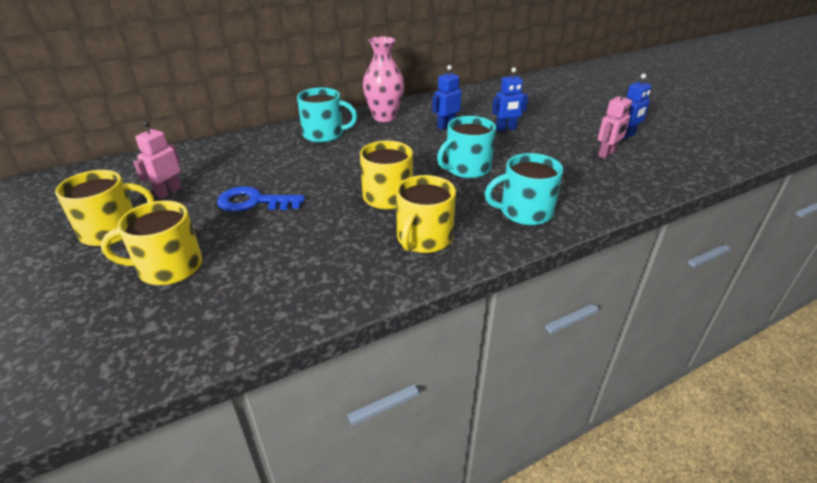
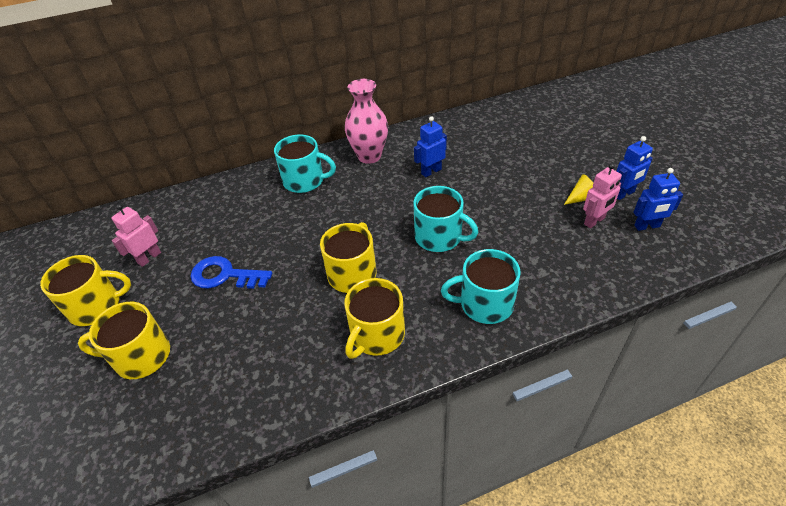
camera: 10 degrees right, 10 degrees up
(466, 168) = (439, 237): turquoise mug -> turquoise mug turned 120 degrees counterclockwise
(506, 129) = (494, 178): blue robot -> blue robot (647, 226)
(590, 140) = (582, 198): none -> yellow cone

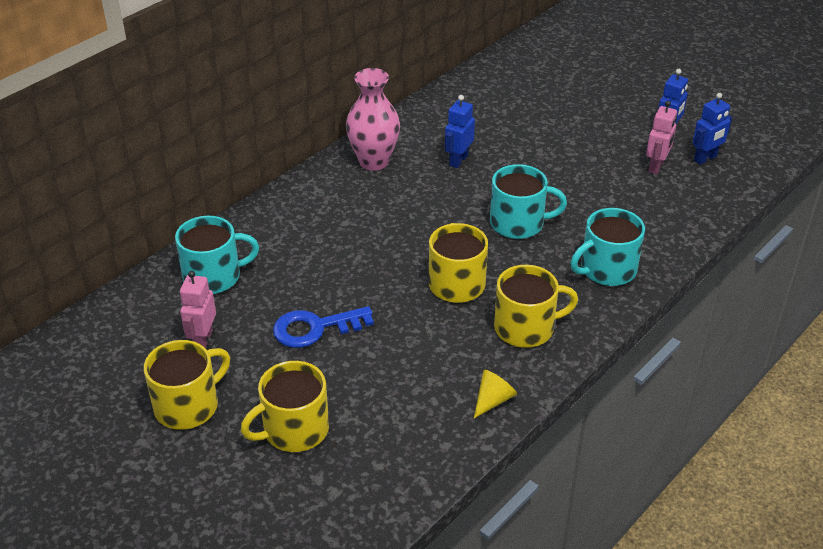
camera: 30 degrees left, 5 degrees down
(304, 181) = (319, 208): turquoise mug -> turquoise mug (213, 276)
(376, 335) = (525, 328): yellow mug -> yellow mug turned 105 degrees counterclockwise
(582, 198) = (631, 148): yellow cone -> yellow cone (493, 400)

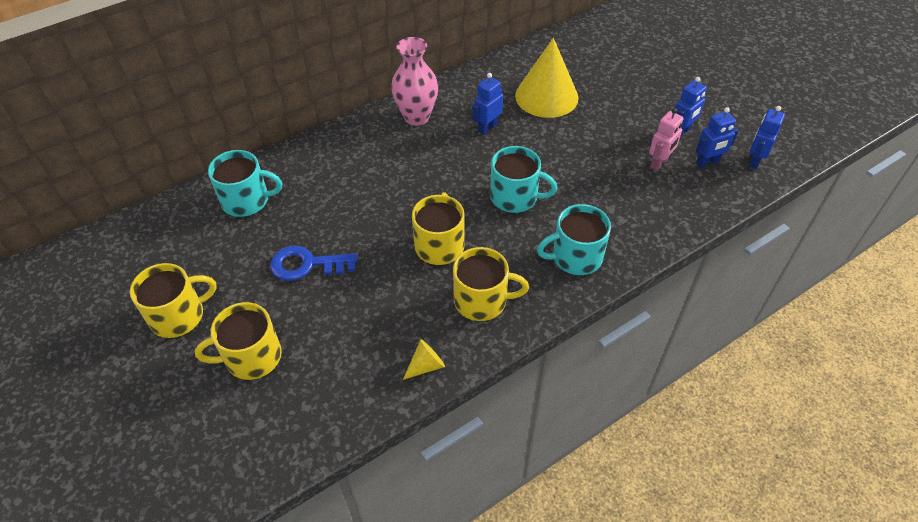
camera: 15 degrees right, 10 degrees up
(203, 340) = (214, 257): pink robot -> none
(510, 120) = (546, 96): none -> yellow cone
(752, 149) = (754, 161): none -> blue robot

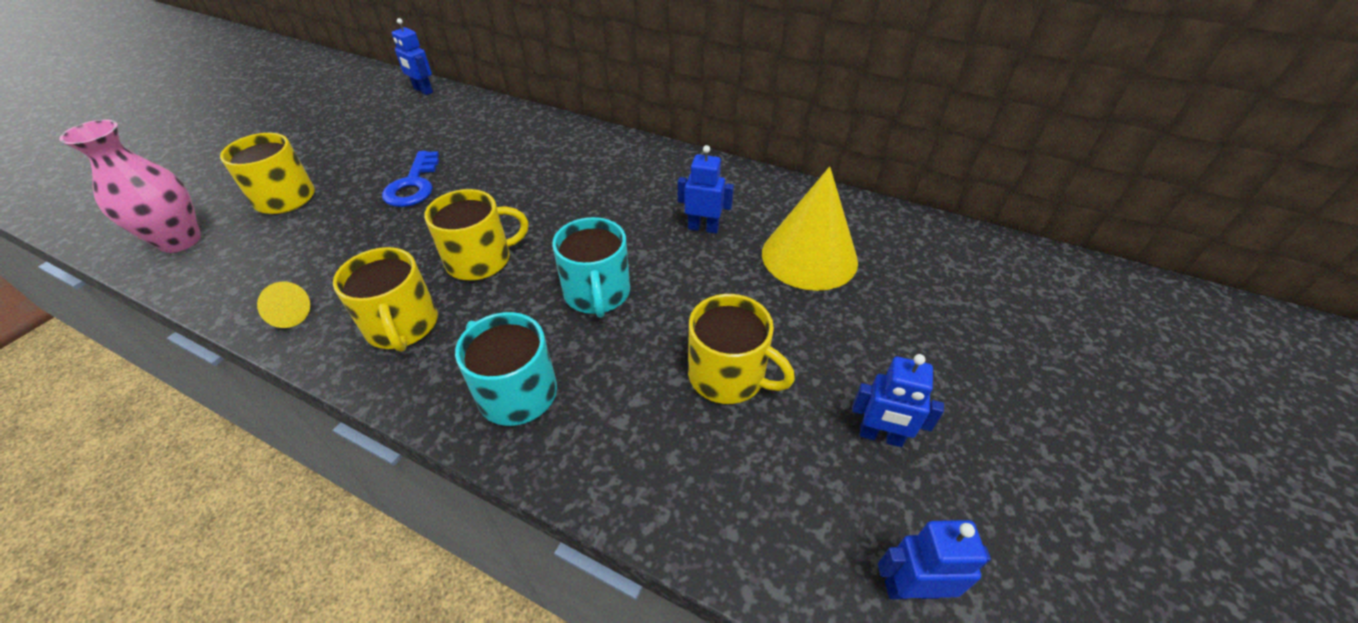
camera: 60 degrees right, 5 degrees down
(178, 316) = (327, 144): yellow mug -> yellow mug (728, 375)
(246, 200) = (483, 124): turquoise mug -> none
(307, 264) = (414, 185): blue key -> blue key turned 150 degrees counterclockwise
(416, 117) = (675, 173): pink vase -> pink vase (180, 241)
(659, 163) = (779, 429): pink robot -> none
(707, 162) = (838, 502): blue robot -> blue robot (423, 90)

